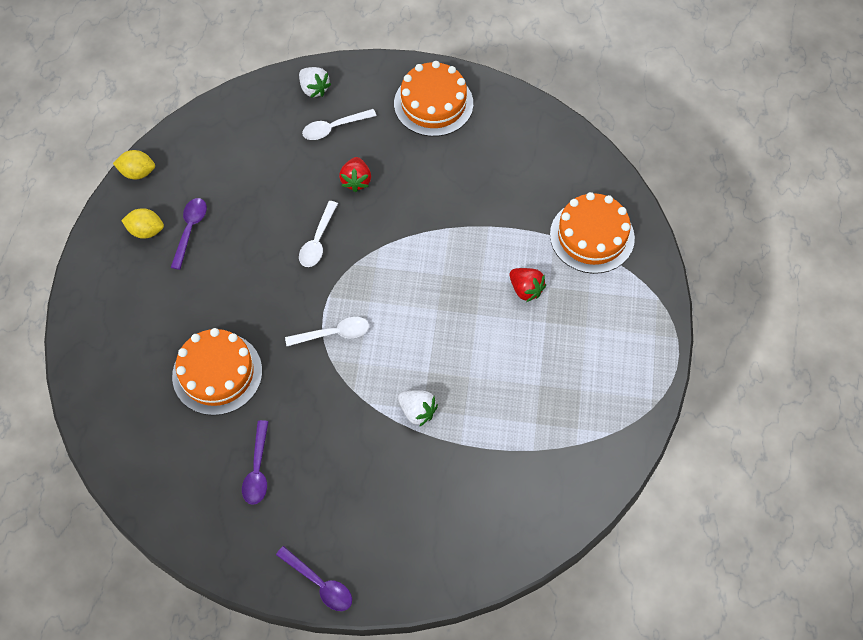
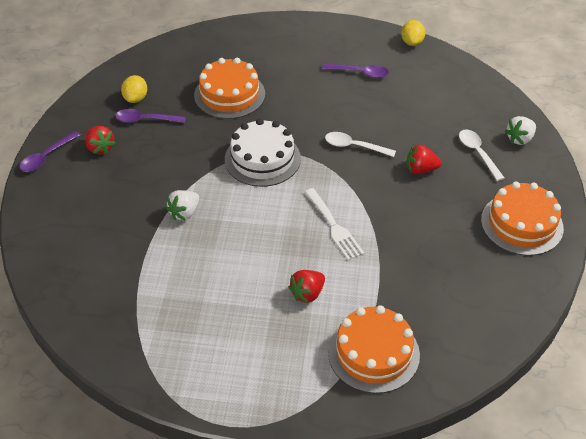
camera: 90 degrees right, 15 degrees down
(146, 231) = (357, 50): yellow lemon -> yellow lemon (136, 98)
(306, 519) = (100, 148): none -> red strawberry
(333, 333) = (262, 159): white spoon -> white cake
(437, 264) = (334, 226): none -> white fork

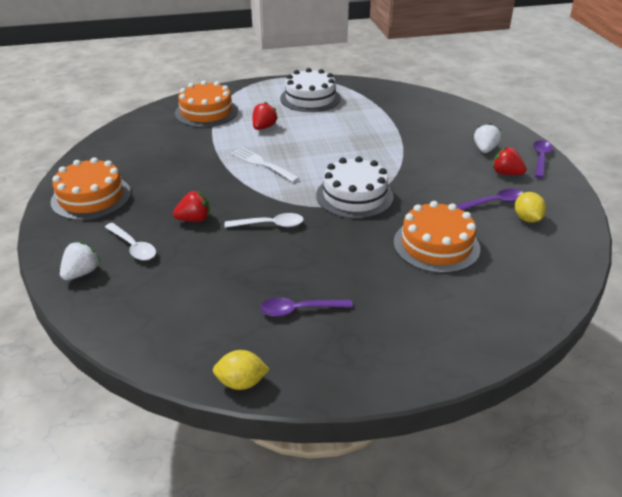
camera: 160 degrees right, 10 degrees down
(184, 213) = (389, 148): white strawberry -> white strawberry (485, 149)
(216, 346) = (310, 98): none -> white cake
(412, 42) = (241, 382): yellow lemon -> yellow lemon turned 75 degrees counterclockwise

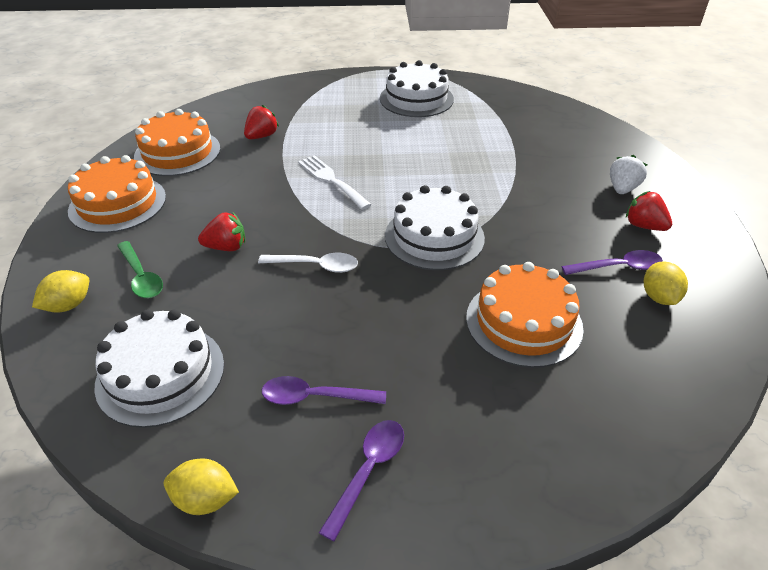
camera: 10 degrees right, 5 degrees up
(81, 273) = (68, 305): white strawberry -> yellow lemon
(133, 247) = (141, 276): white spoon -> green spoon
(176, 310) = (160, 374): none -> white cake
(206, 112) = (288, 106): orange cake -> orange cake (177, 152)
(264, 127) = (349, 132): red strawberry -> red strawberry (261, 136)
(540, 159) = (696, 209): purple spoon -> purple spoon (368, 471)

